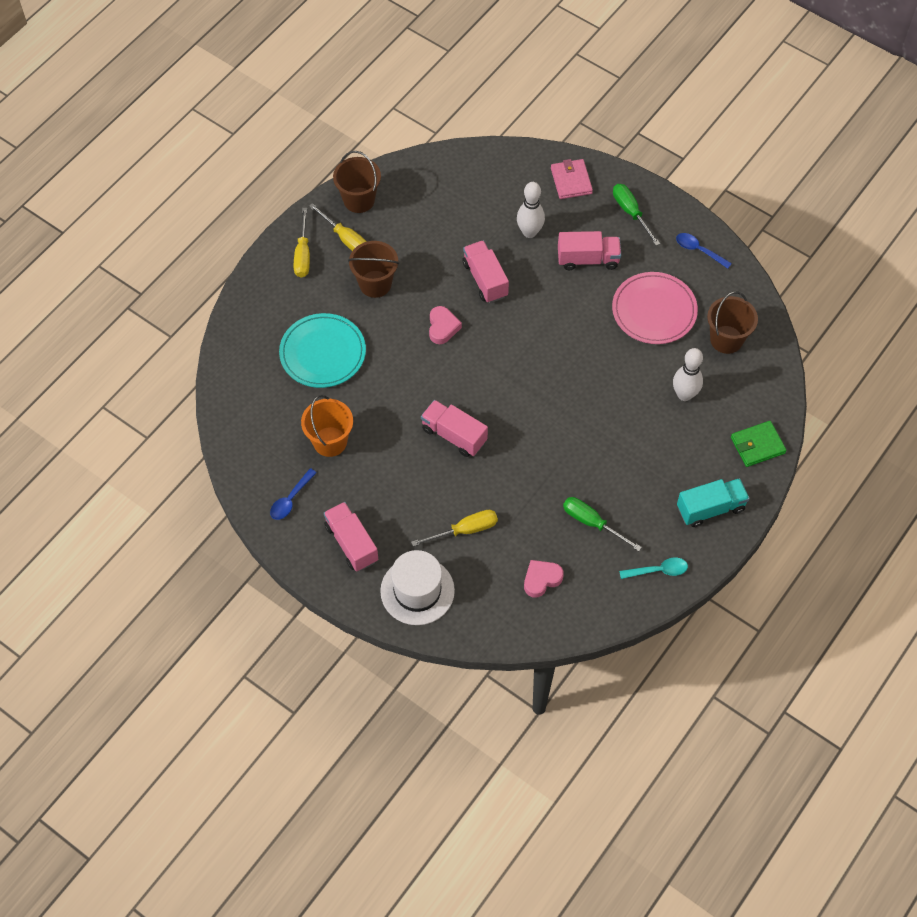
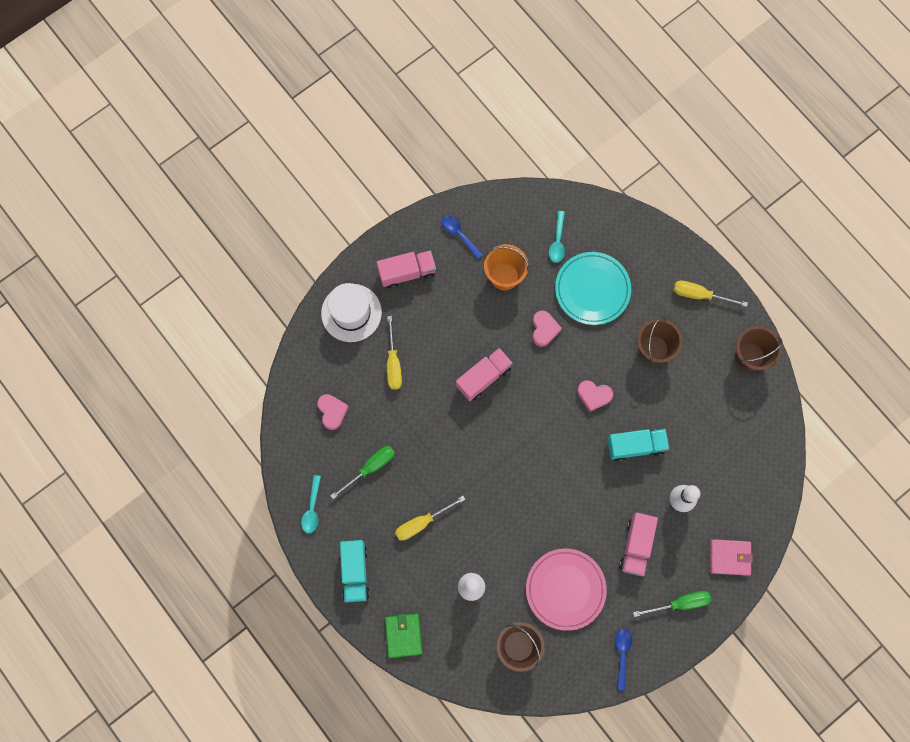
camera: 105 degrees right, 15 degrees up
(274, 398) = (557, 241): none -> turquoise spoon
(345, 239) = (708, 335): yellow screwdriver -> yellow screwdriver (422, 522)
(382, 389) = (544, 329): none -> pink heart
(485, 279) = (635, 446): pink truck -> turquoise truck
(699, 250) = (622, 654): blue spoon -> blue spoon turned 45 degrees counterclockwise

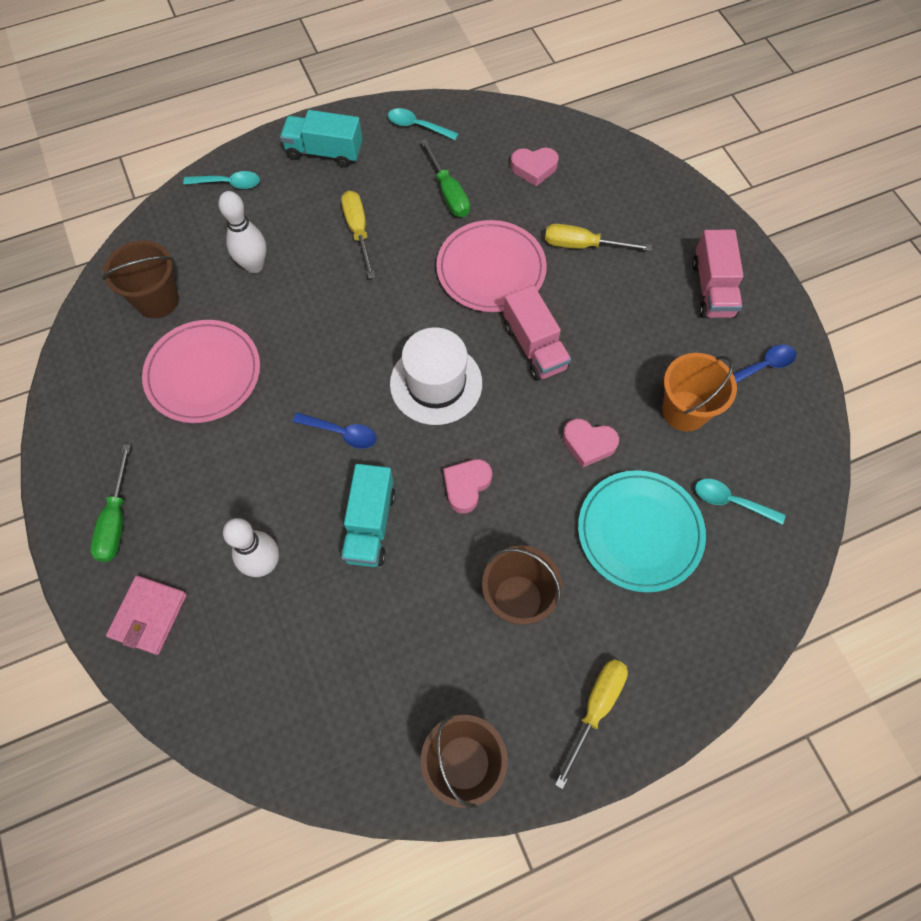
camera: 105 degrees right, 10 degrees down
(351, 313) = (665, 214): white hat -> white hat (436, 383)
(403, 635) = (228, 183): green wallet -> turquoise spoon
(430, 420) = (491, 269): none -> pink plate
(622, 654) = (86, 421): blue spoon -> blue spoon (341, 433)
(636, 546) = (223, 482): pink truck -> none

